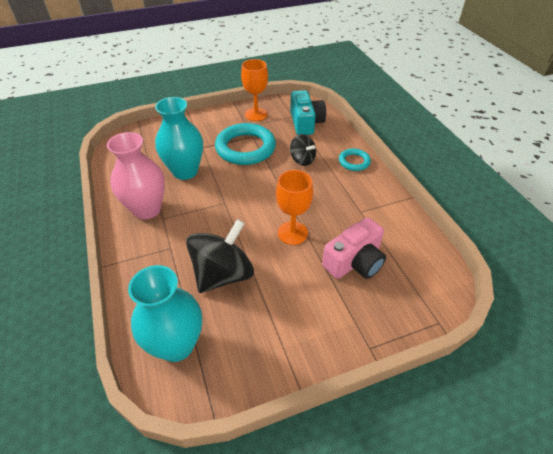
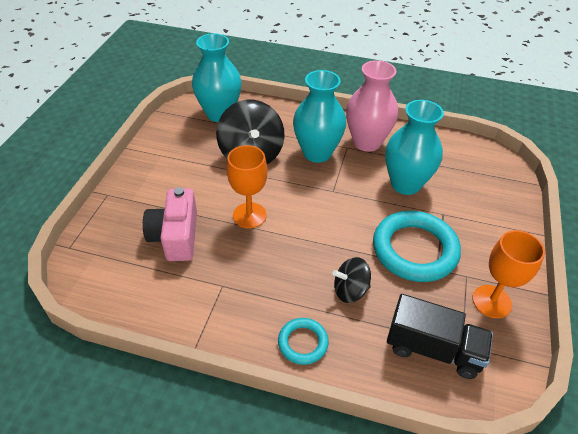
camera: 125 degrees right, 0 degrees up
(185, 232) = (317, 153): none -> turquoise vase
(305, 123) = (433, 349): turquoise camera -> black truck

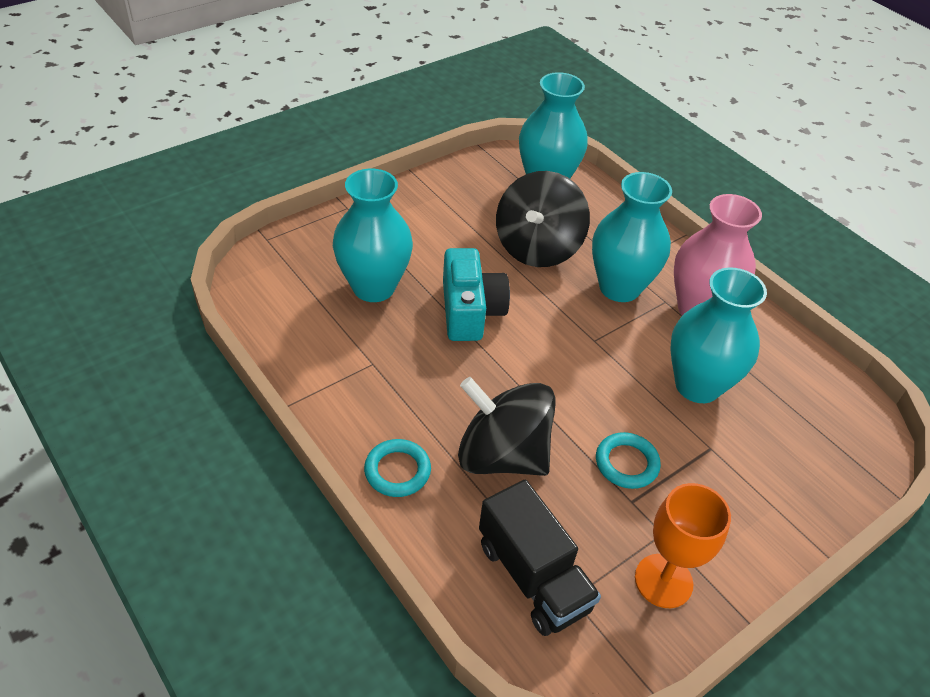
camera: 35 degrees right, 0 degrees up
(176, 236) = (373, 287): pink camera -> turquoise vase
(249, 215) = (470, 311): orange goblet -> turquoise camera
(350, 290) = (502, 455): black spinning top -> black spinning top, size x1.80
(414, 250) = (626, 463): turquoise ring -> turquoise ring, size x0.51

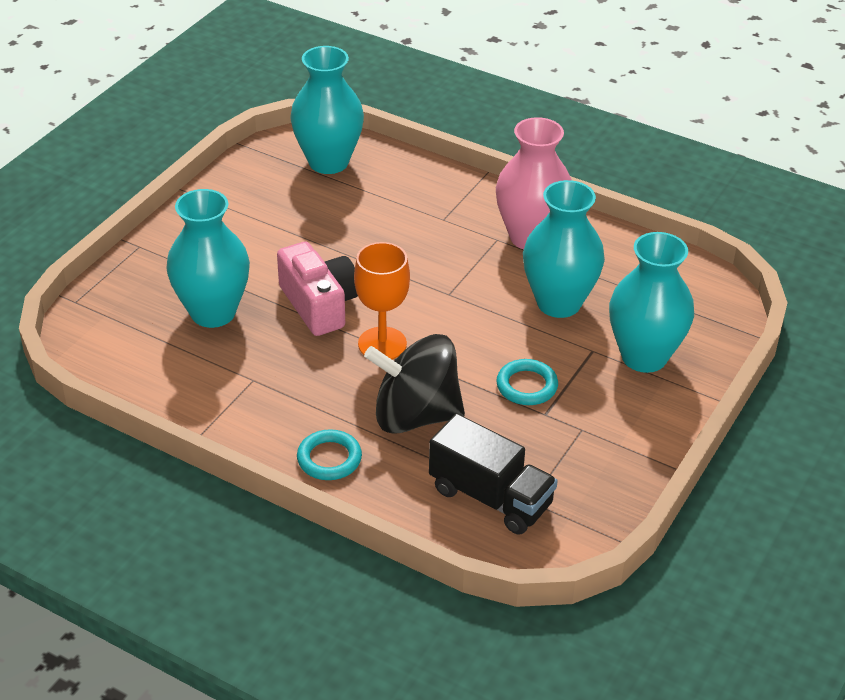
camera: 20 degrees left, 5 degrees down
(470, 311) = (319, 304): turquoise camera -> pink camera
(537, 247) = (353, 227): black spinning top -> none
(619, 287) = (449, 240): turquoise vase -> turquoise vase (644, 356)
(663, 581) = (598, 463): orange goblet -> orange goblet (382, 344)

